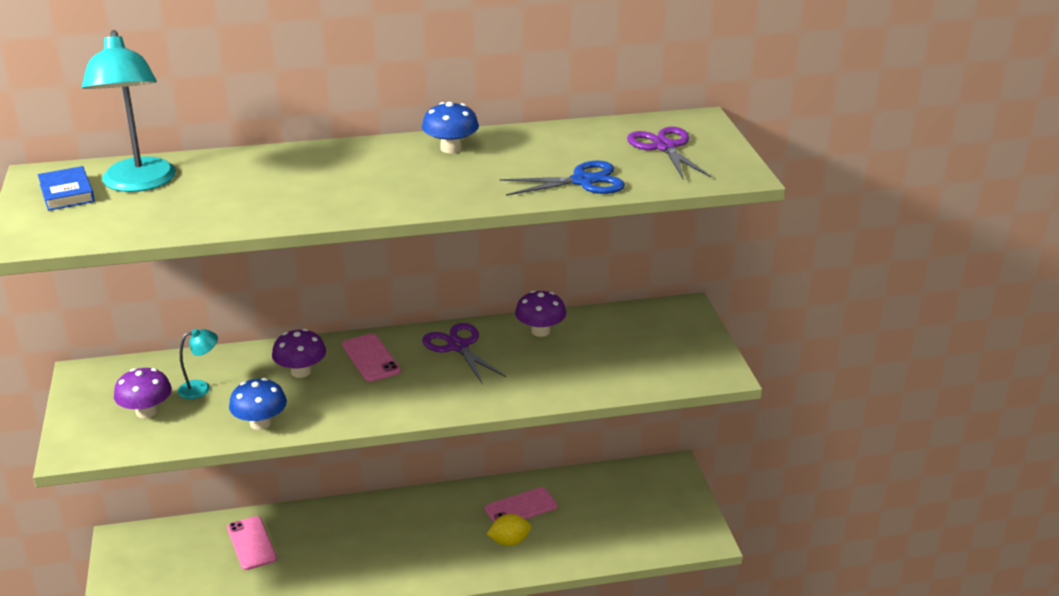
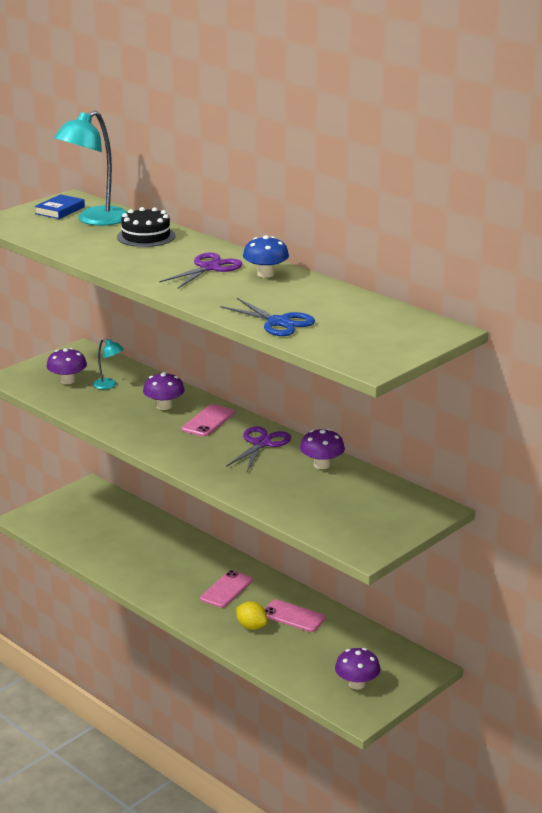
camera: 55 degrees right, 5 degrees down
(242, 172) = (146, 236): none -> black cake
(251, 543) = (136, 530): pink phone -> pink phone (226, 589)
(260, 423) = (96, 416): blue mushroom -> none
(659, 519) = (357, 684): none -> purple mushroom
(664, 147) = (377, 331): purple scissors -> purple scissors (209, 268)

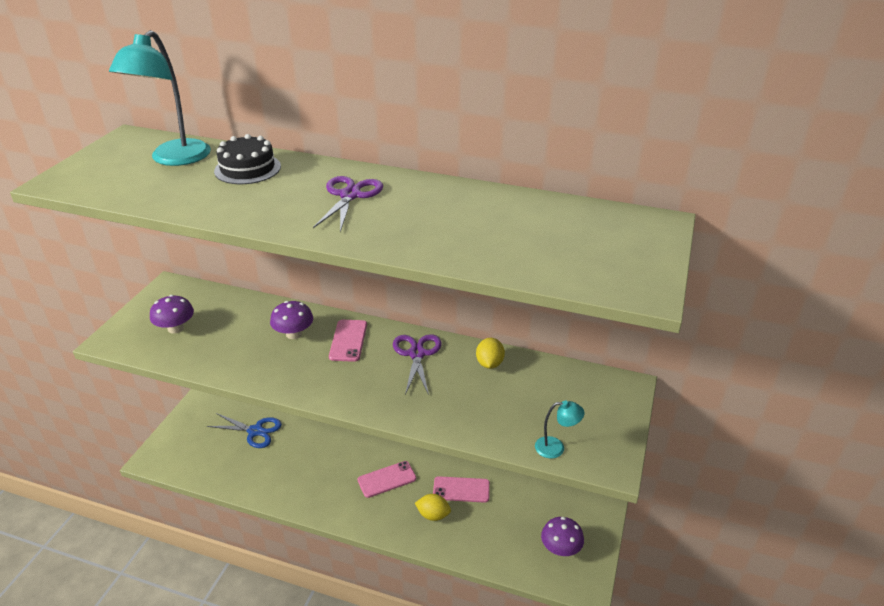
camera: 25 degrees left, 10 degrees up
(60, 210) = (125, 154): blue book -> none
(109, 385) = (222, 323): turquoise lamp -> turquoise lamp (556, 448)
(226, 589) = (387, 479): pink phone -> pink phone turned 60 degrees clockwise
(265, 274) = (415, 191): blue mushroom -> none
(278, 322) = (490, 253): blue scissors -> blue scissors (255, 431)
(322, 465) = (489, 363): purple mushroom -> yellow lemon

